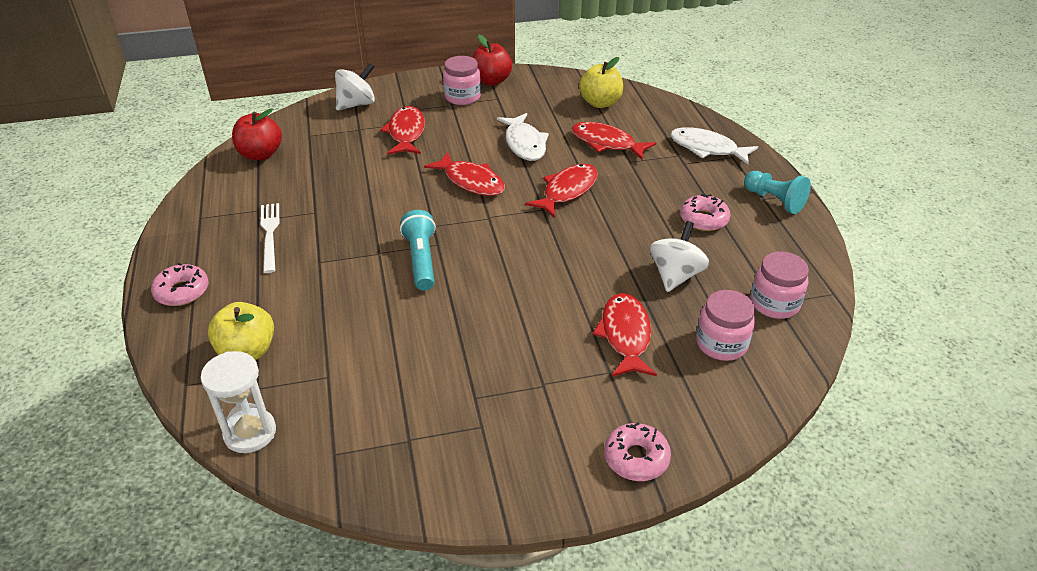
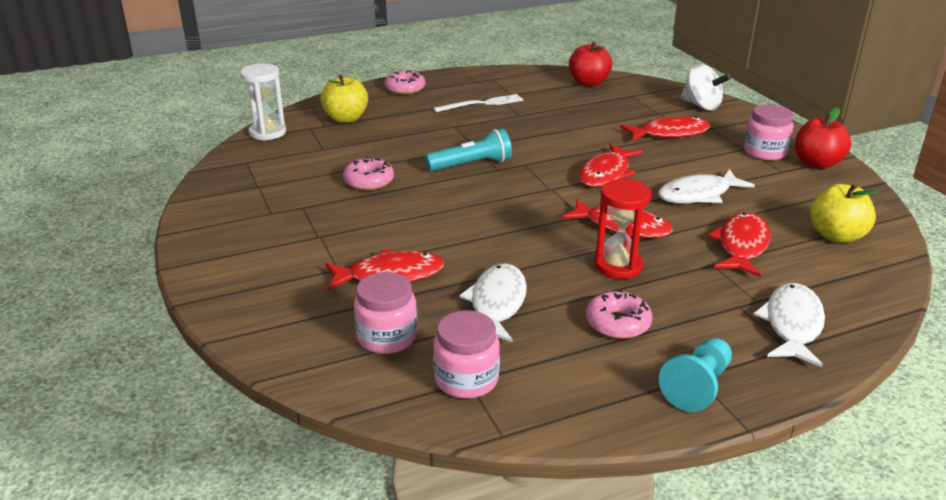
camera: 80 degrees right, 10 degrees down
(626, 204) = (618, 266): none -> red hourglass
(636, 458) = (229, 288): pink donut -> pink donut (369, 181)
(675, 275) = (497, 304): white spinning top -> white fish

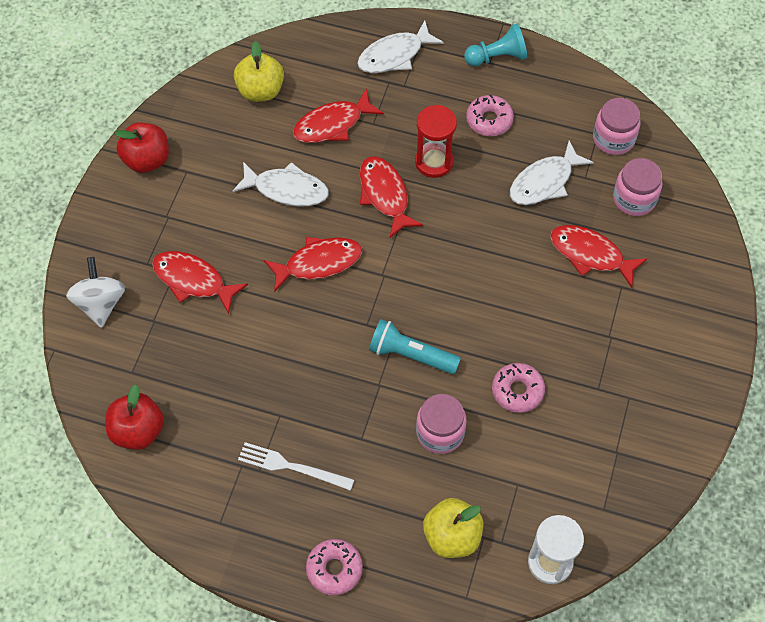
camera: 140 degrees left, 30 degrees up
(765, 152) = (160, 200): pink jar -> pink jar (440, 432)

